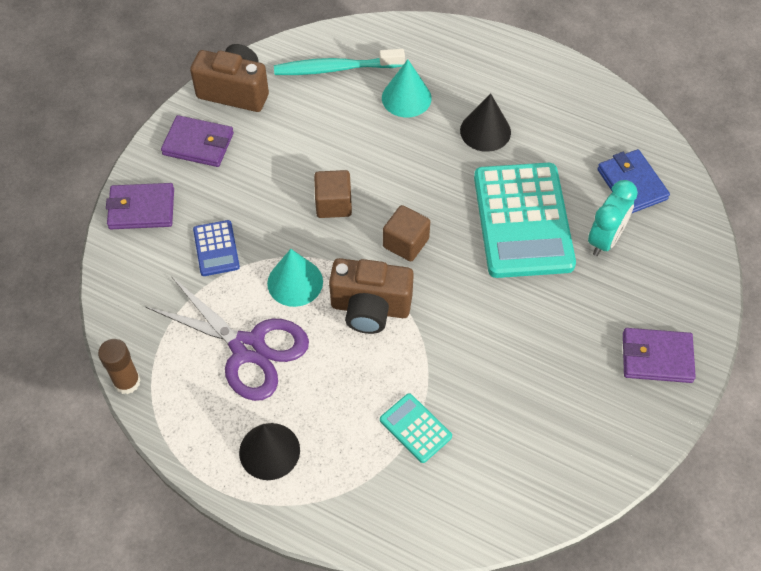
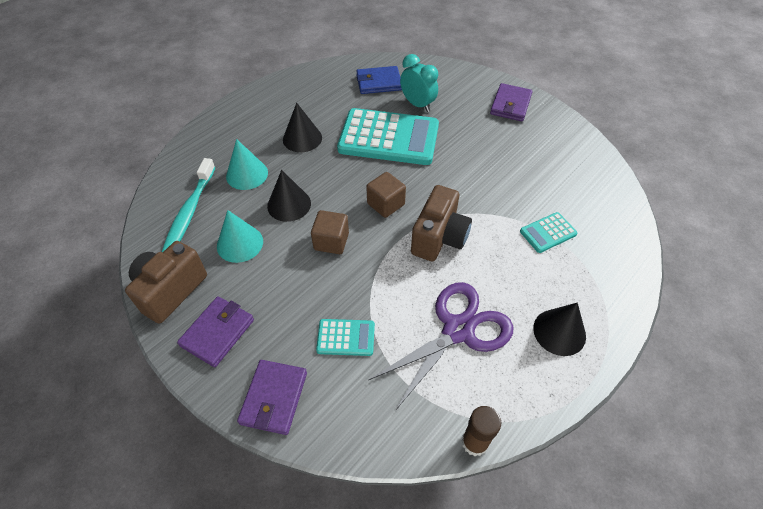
camera: 75 degrees left, 5 degrees down
(216, 248) = (346, 337): blue calculator -> turquoise calculator
(295, 282) = (400, 283): turquoise cone -> turquoise cone (240, 243)
(374, 150) = (289, 204): none -> black cone

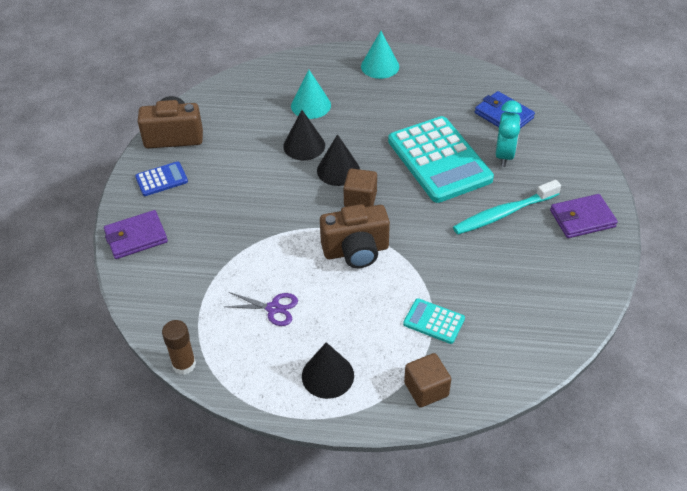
camera: 55 degrees right, 5 degrees down
(190, 212) = (246, 100): turquoise toothbrush -> turquoise toothbrush (503, 213)
(218, 333) = (161, 179): purple wallet -> blue calculator
(240, 243) = (243, 143): turquoise cone -> turquoise cone (380, 66)
(302, 138) = (381, 111): black cone -> black cone (338, 170)
(331, 241) = (291, 189): brown cube -> brown cube (426, 389)
(346, 337) = (212, 247): turquoise calculator -> none
(458, 330) = (273, 308): purple scissors -> purple scissors, size x0.50

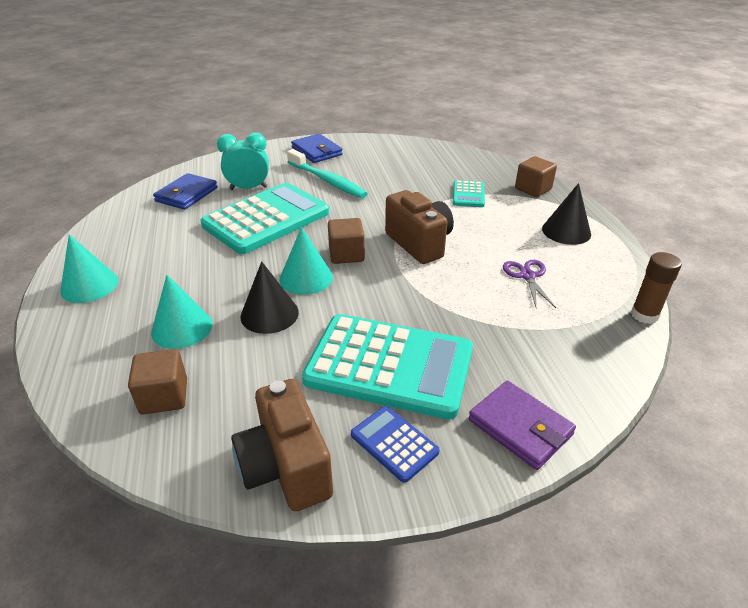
camera: 110 degrees left, 10 degrees down
(220, 193) = (389, 366): none -> turquoise calculator
(252, 96) = (164, 396): none -> brown cube
(338, 170) = (306, 278): black cone -> turquoise cone
(582, 219) = (316, 151): purple wallet -> blue wallet

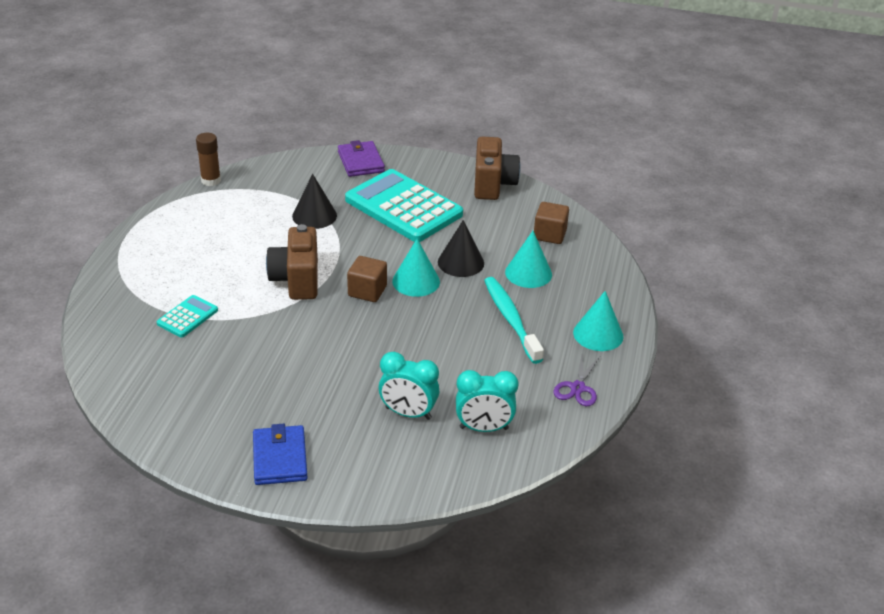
camera: 155 degrees left, 0 degrees up
(186, 194) = (484, 428): blue wallet -> turquoise clock
(266, 219) = (413, 357): turquoise calculator -> none
(327, 181) = (311, 393): turquoise toothbrush -> turquoise toothbrush (511, 319)
(394, 443) = (431, 176): blue calculator -> none
(527, 276) = (247, 227): purple scissors -> purple scissors (577, 388)
(533, 189) = (116, 301): brown cube -> none
(566, 231) = (161, 249): black cone -> black cone (314, 216)

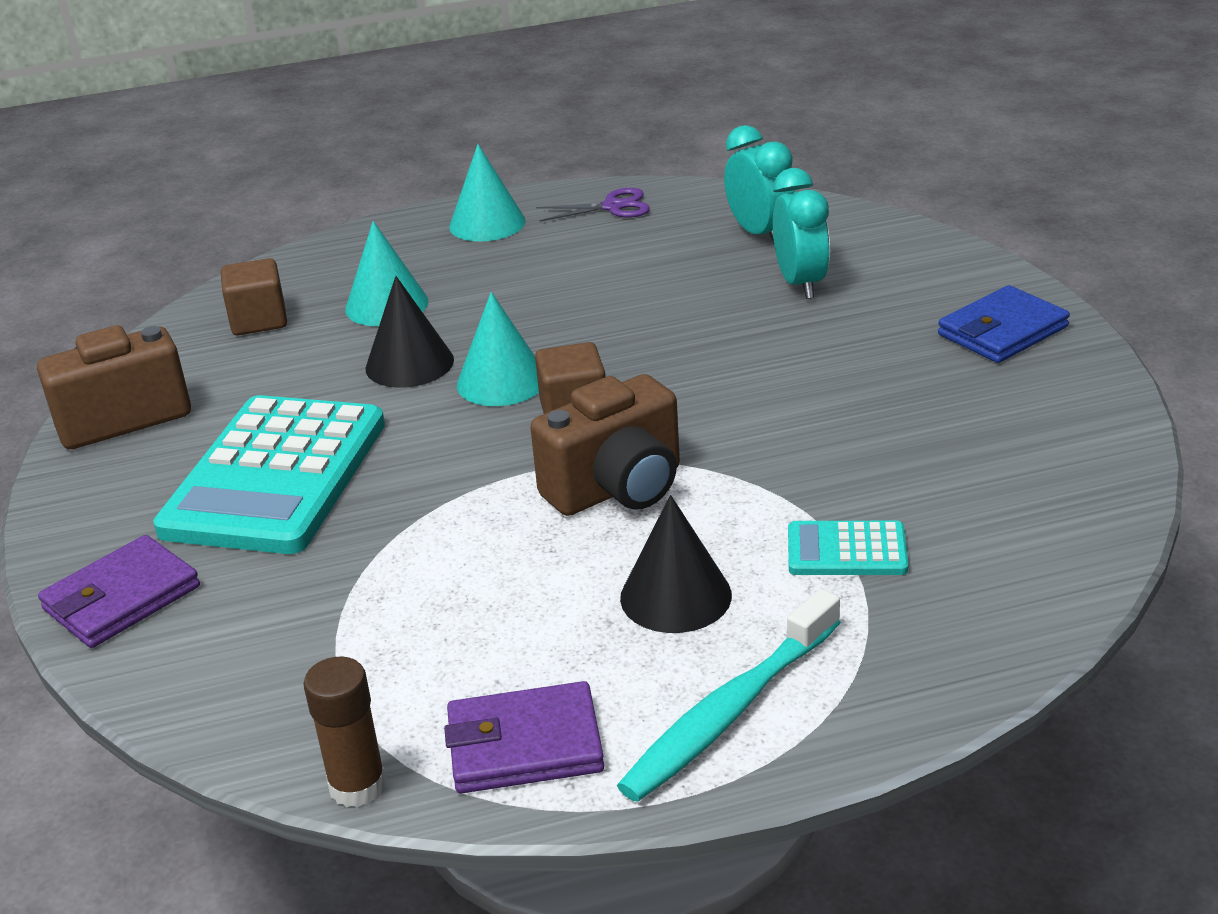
camera: 115 degrees left, 5 degrees down
(187, 212) = (525, 745): none -> purple wallet
(314, 216) = (389, 563): black cone -> black cone (675, 596)
(511, 319) = (518, 283): turquoise toothbrush -> turquoise toothbrush (729, 711)

